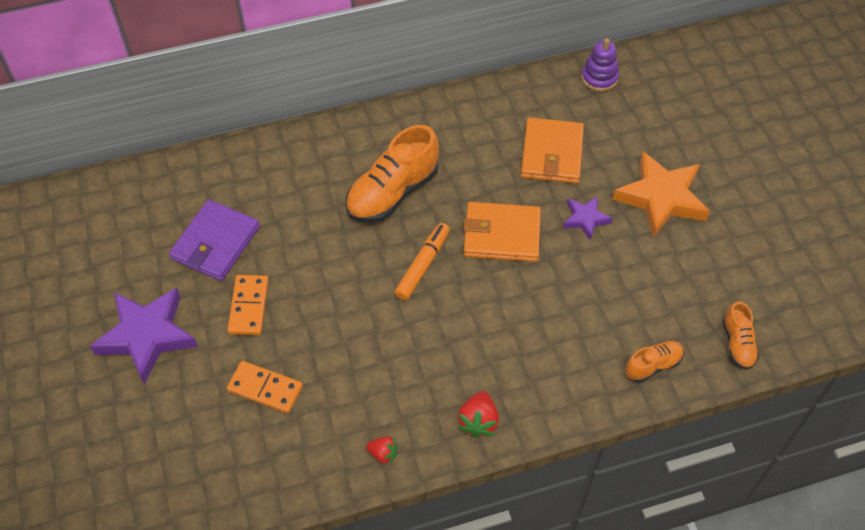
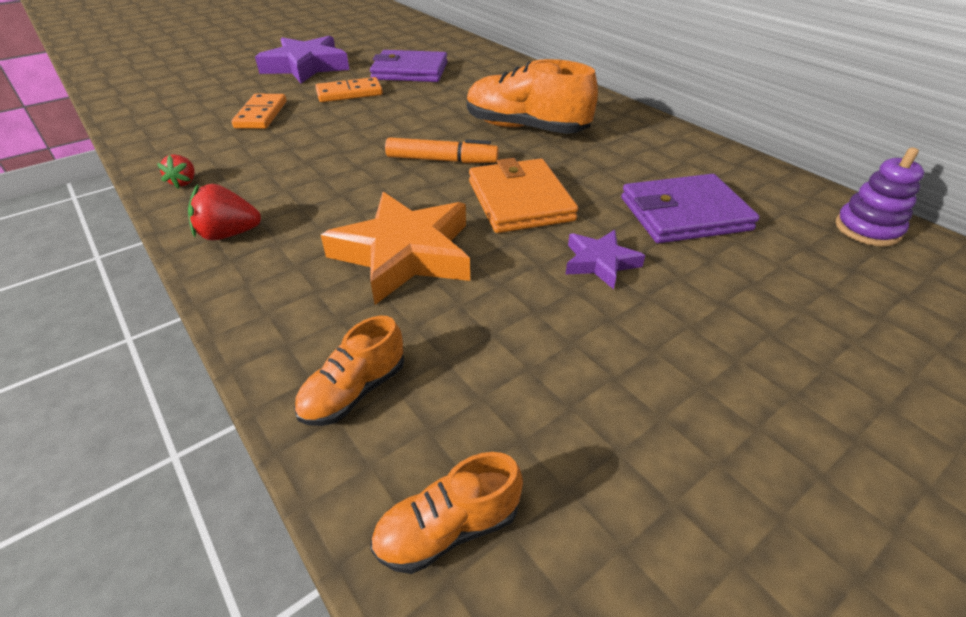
camera: 70 degrees right, 15 degrees down
(552, 153) = (684, 214): orange wallet -> purple wallet
(653, 365) = (354, 391): orange shoe -> orange shoe turned 90 degrees clockwise
(661, 198) = (714, 337): orange star -> orange star (404, 254)

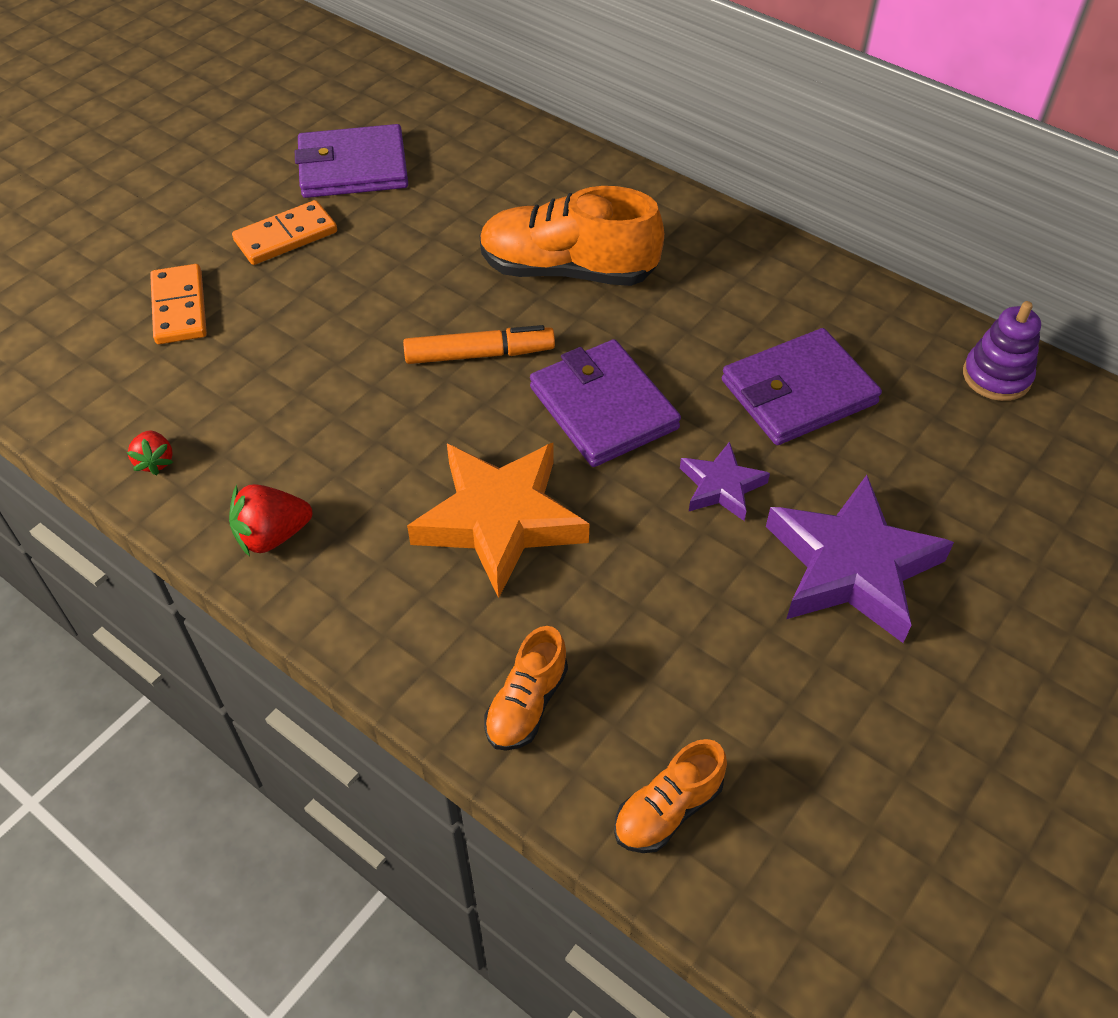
camera: 15 degrees left, 10 degrees up
(306, 66) = (184, 182): purple star -> purple star (852, 567)
(520, 200) = (603, 408): orange wallet -> purple wallet

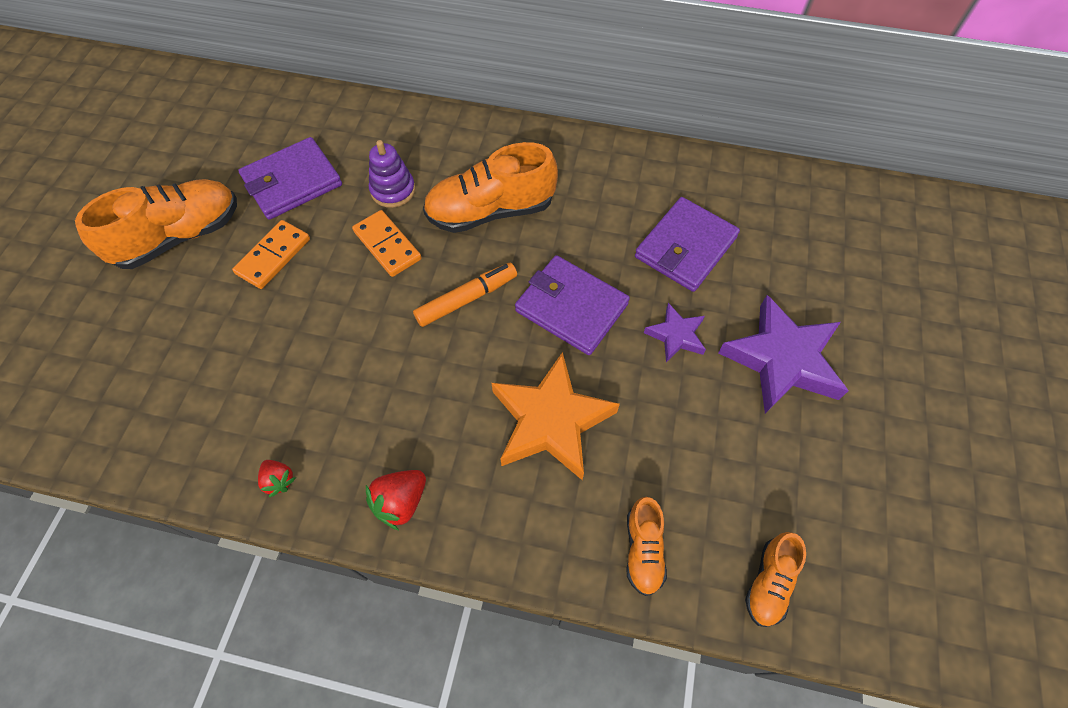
camera: 25 degrees left, 10 degrees up
(180, 308) = (224, 345): orange domino -> orange domino (387, 245)
(198, 184) = (179, 237): none -> orange shoe
(996, 376) = (793, 191): purple stacking toy -> purple stacking toy (393, 190)

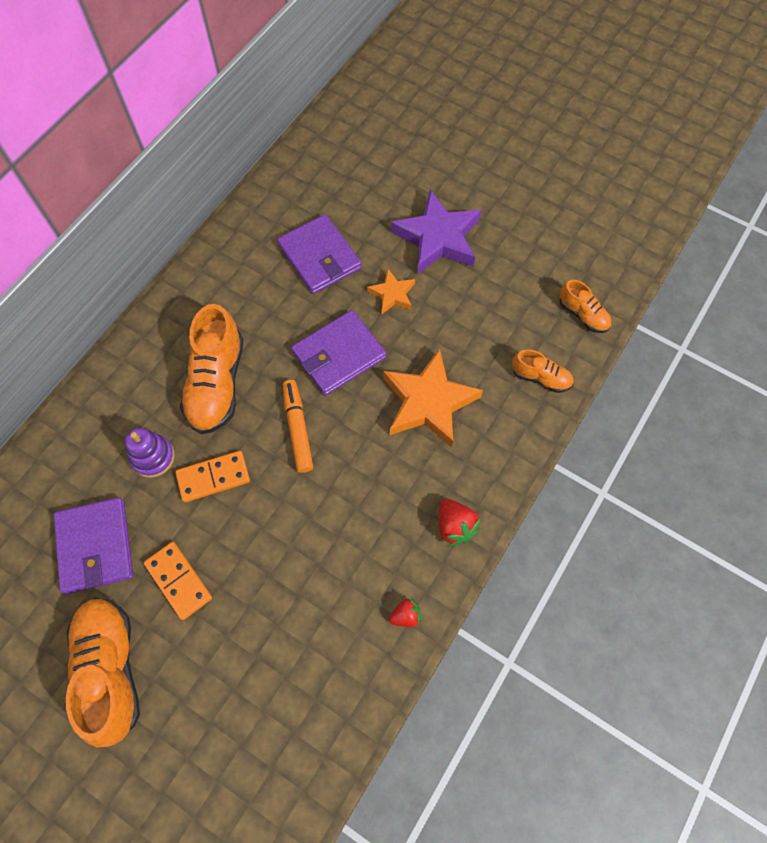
camera: 70 degrees left, 5 degrees up
(676, 335) = (392, 294): purple star -> orange star

